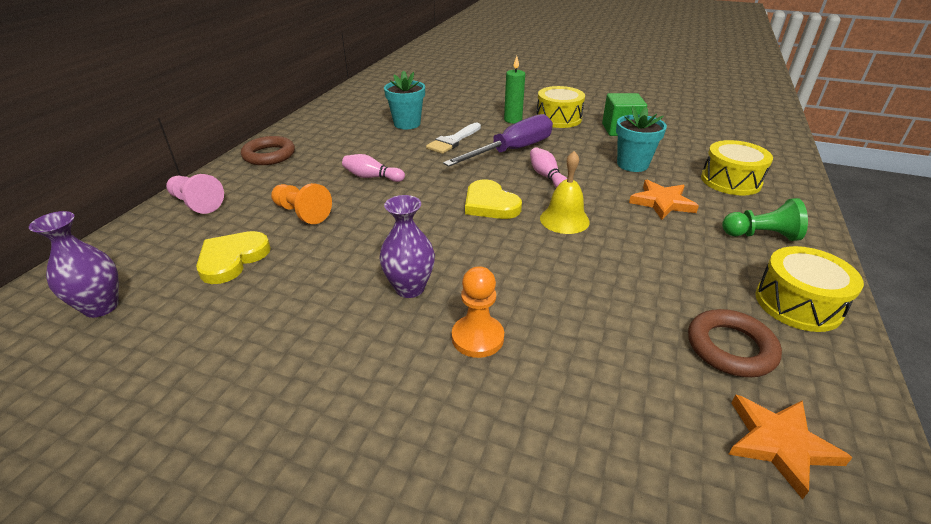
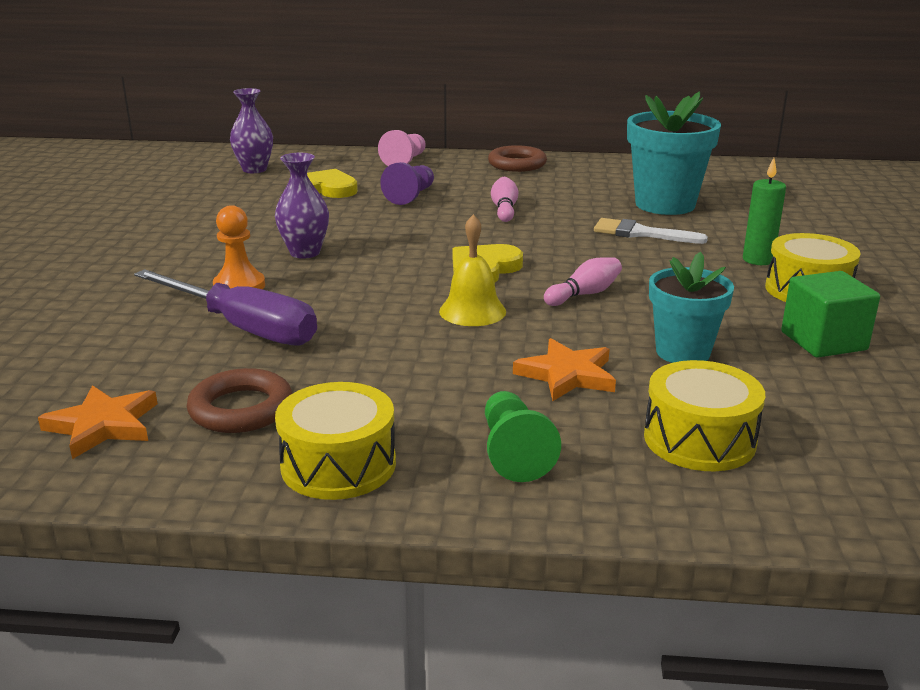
camera: 75 degrees right, 10 degrees down
(302, 213) = (411, 196): orange pawn -> purple pawn
(407, 124) = (665, 204): turquoise flower pot -> turquoise flower pot, size x1.56
(512, 151) = (645, 268): purple screwdriver -> purple screwdriver (243, 328)

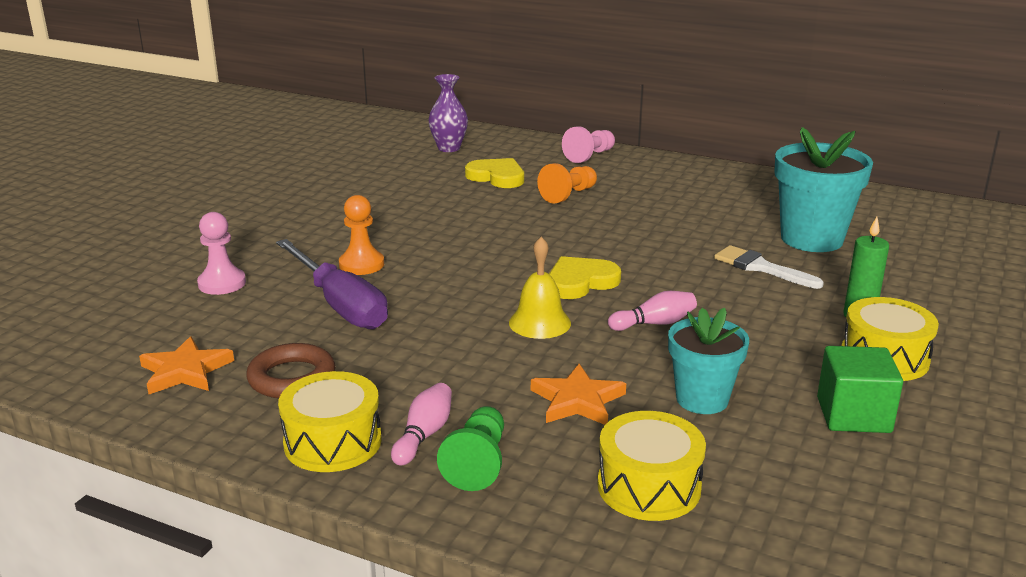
camera: 20 degrees right, 0 degrees up
(85, 328) = (222, 283): none -> pink pawn
(305, 253) = (436, 240): purple vase -> none
(411, 196) = (568, 195): purple pawn -> orange pawn
(504, 209) = (645, 222): pink bowling pin -> pink bowling pin (424, 435)
(517, 164) = (695, 173): brown ring -> none

